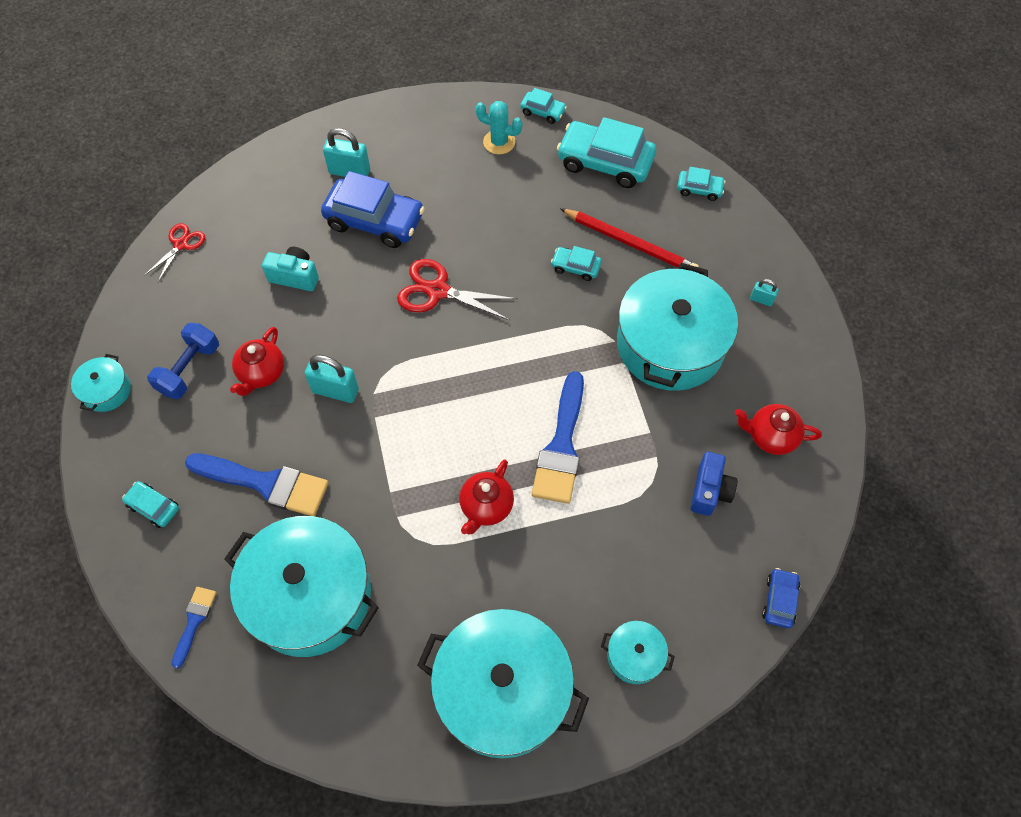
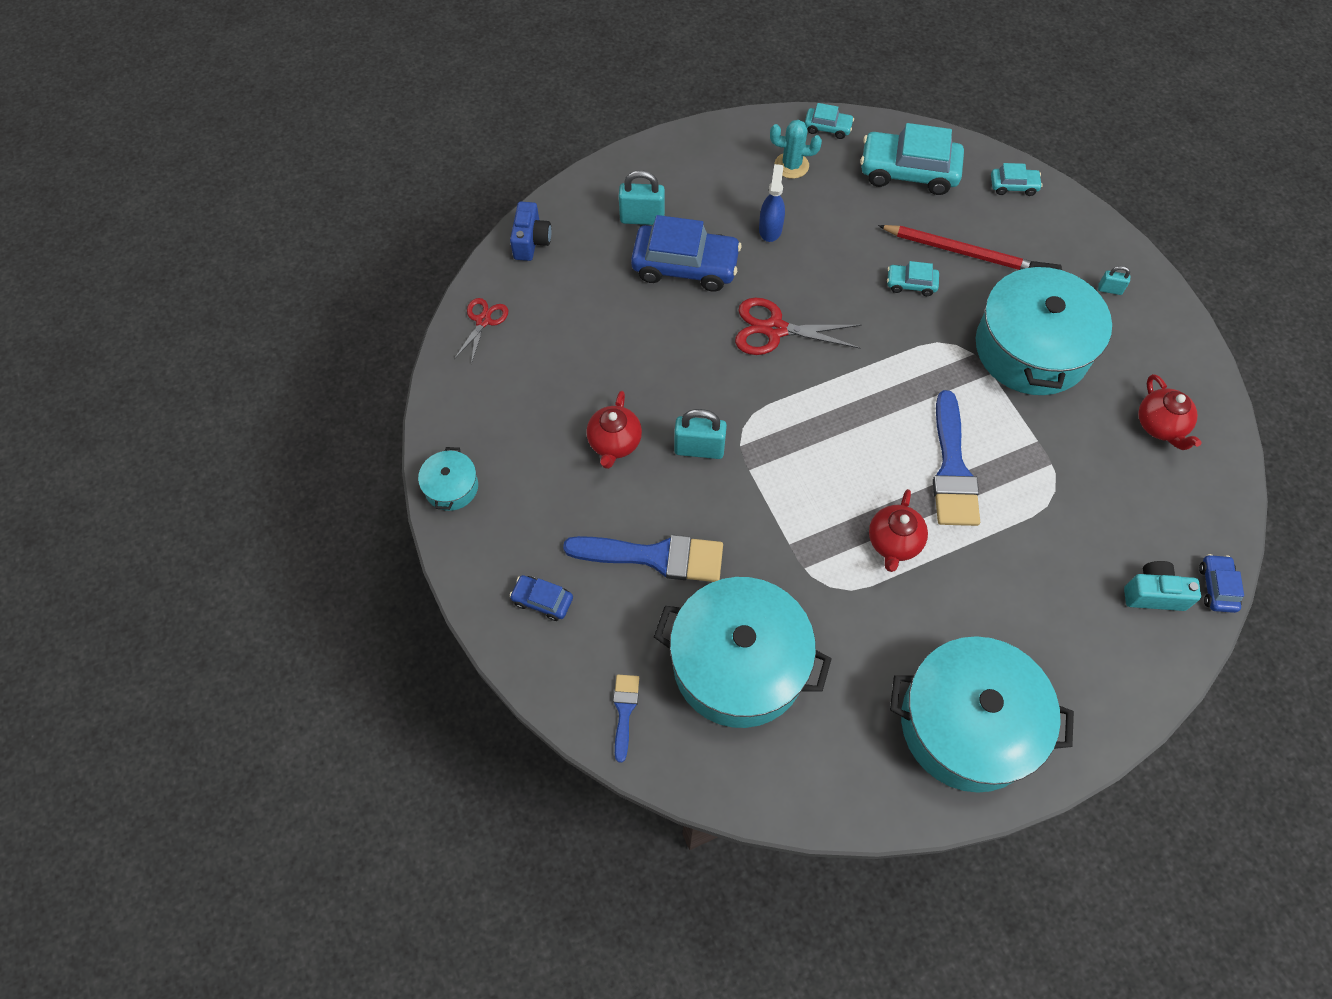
camera: 10 degrees left, 0 degrees up
(153, 507) = (542, 600): turquoise car -> blue car
(189, 369) = (535, 451): blue dumbbell -> none
(295, 276) = (618, 336): turquoise camera -> turquoise camera (1153, 594)
(462, 198) = (770, 229): none -> blue spray bottle
(635, 656) = (1090, 666): turquoise pot -> none
(709, 491) = (1115, 490): blue camera -> blue camera (531, 241)
(771, 436) = (1160, 426): red teapot -> red teapot turned 105 degrees counterclockwise

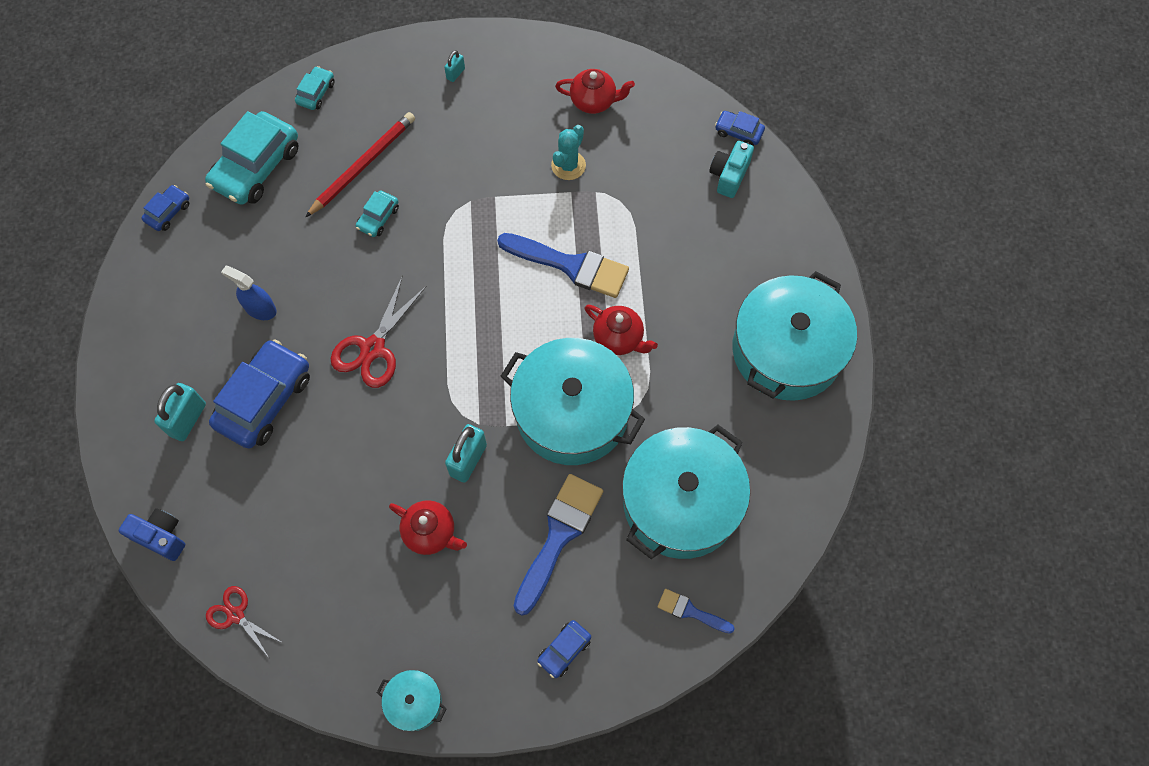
camera: 70 degrees left, 5 degrees up
(791, 165) = (196, 261): turquoise cactus -> turquoise cactus (568, 165)
(827, 128) = (168, 212): turquoise car -> blue car
(1031, 348) = (485, 156): turquoise pot -> turquoise pot (572, 412)

